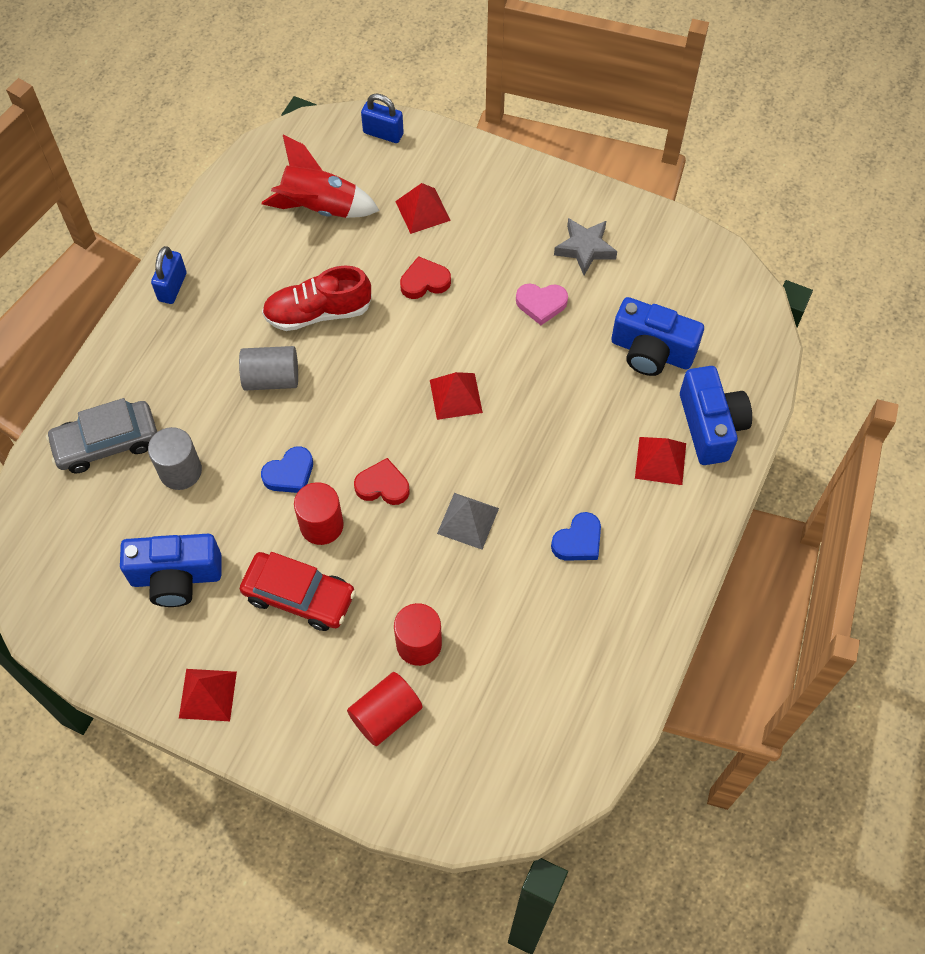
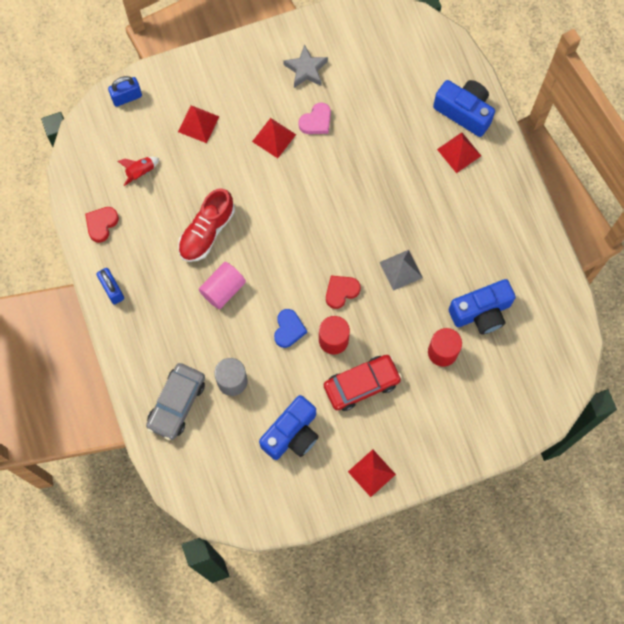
camera: 45 degrees left, 10 degrees up
(271, 378) = (223, 289): grey cylinder -> pink cylinder
(319, 207) = (140, 172): red rocket -> red rocket, size x0.51
(386, 715) = (463, 399): red cylinder -> none
(424, 281) = (243, 163): red heart -> red heart (101, 224)
(455, 396) = (326, 211): red pyramid -> red pyramid (274, 138)
(578, 541) = (462, 230): blue heart -> none
(651, 351) = (397, 97): blue camera -> blue camera (481, 312)

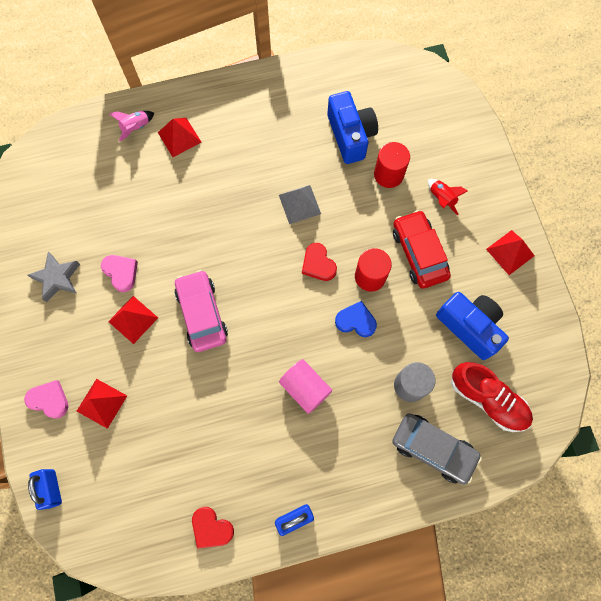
camera: 85 degrees left, 0 degrees up
(140, 172) = (151, 476): red rocket -> red rocket (441, 199)
(198, 82) = (49, 400): none -> pink heart
(207, 232) = (235, 402): red shoe -> red shoe (488, 399)
(284, 194) = (202, 314): none -> pink car
(464, 112) = (136, 127): blue camera -> pink rocket

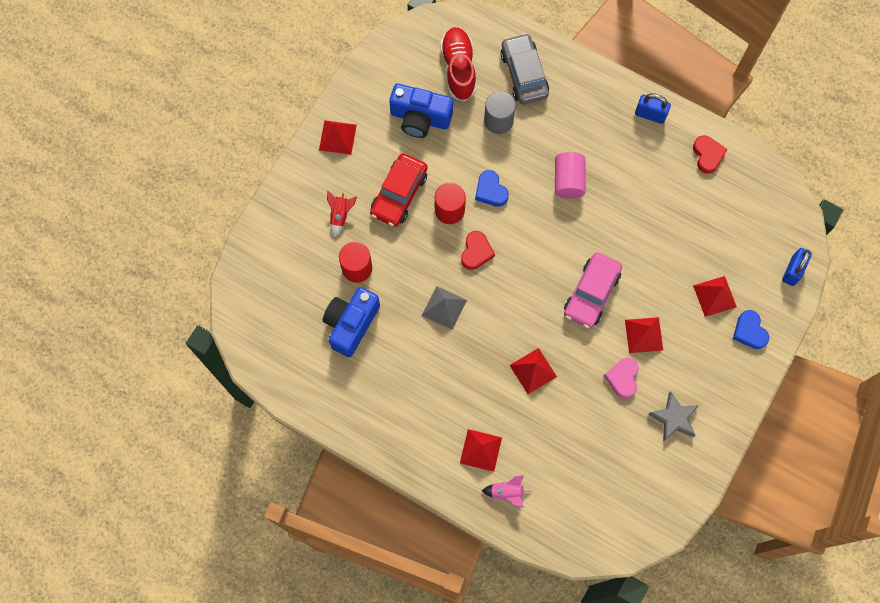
camera: 135 degrees left, 0 degrees up
(49, 400) = (749, 331): pink heart -> blue heart
(193, 219) = (533, 370): none -> red pyramid
(469, 327) = (420, 118): blue camera -> blue camera turned 75 degrees counterclockwise

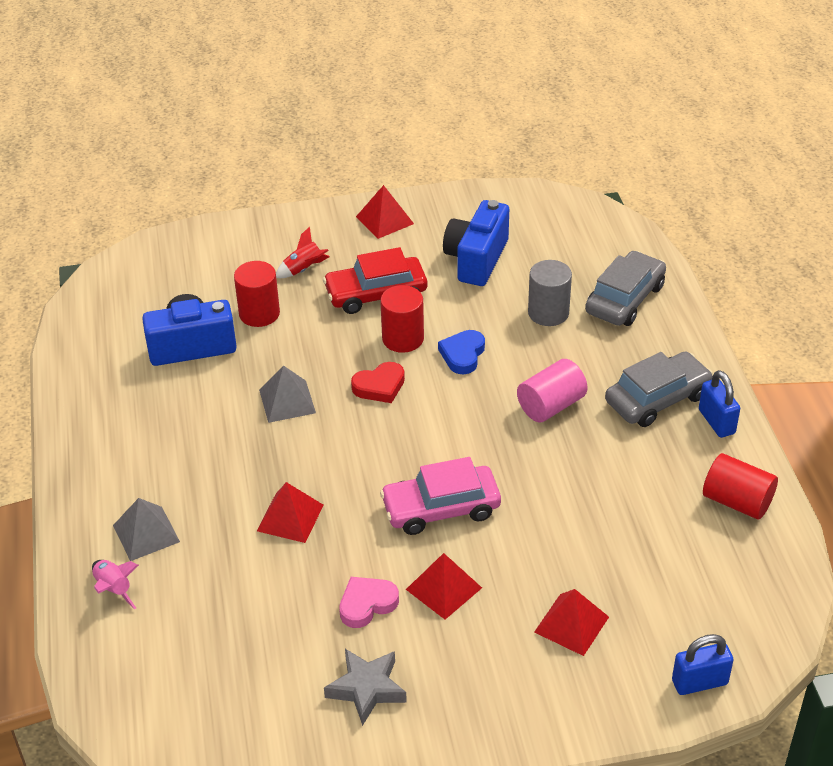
camera: 50 degrees right, 30 degrees down
(420, 118) = (476, 259): blue camera -> blue camera turned 45 degrees clockwise
(458, 68) = (565, 252): red shoe -> none
(481, 450) = (146, 533): red pyramid -> grey pyramid
(610, 126) = (657, 399): none -> grey car
(707, 155) = (737, 501): red heart -> red cylinder
(749, 331) = (567, 691): blue heart -> none

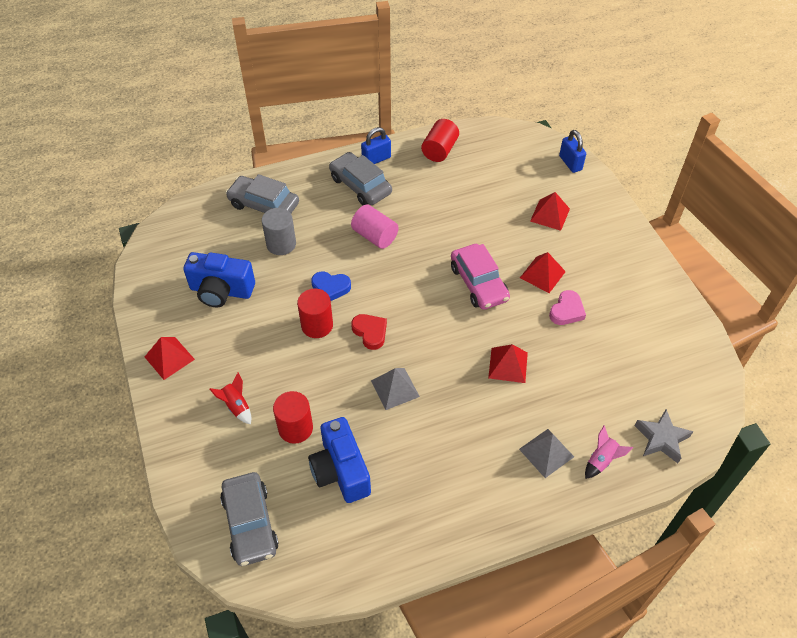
camera: 100 degrees left, 10 degrees up
(157, 277) = (250, 523): none -> grey car
(367, 604) = (566, 311): pink heart -> pink heart turned 105 degrees counterclockwise
(367, 689) = (628, 302): grey star -> grey star (661, 439)
(376, 294) = (266, 350): red car -> none

